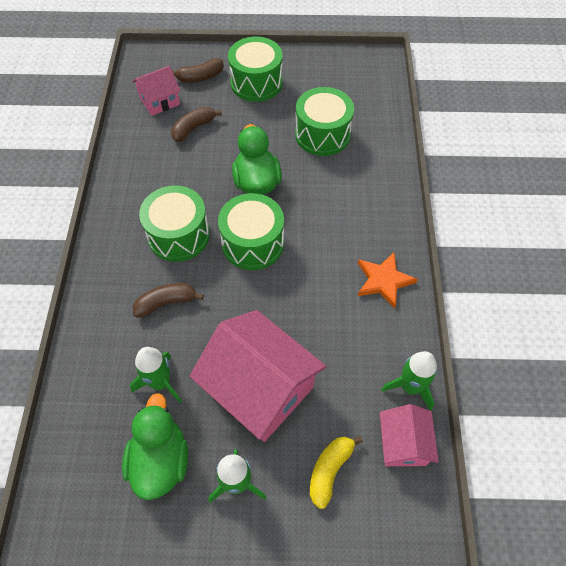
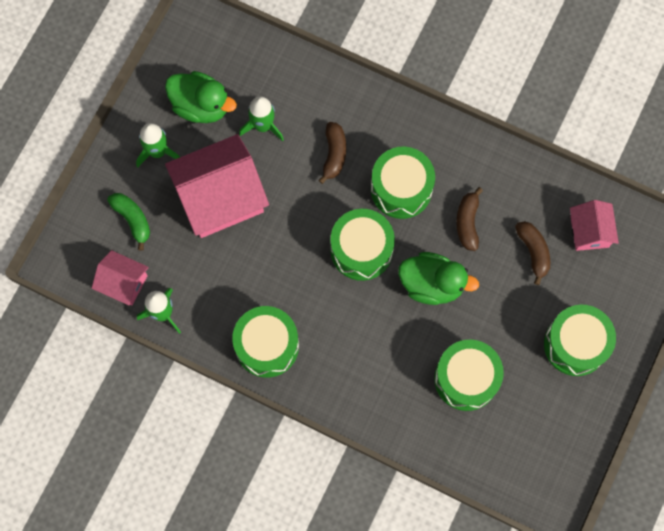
camera: 115 degrees right, 15 degrees up
(200, 77) = (610, 287): brown banana -> brown banana (467, 222)
(329, 470) = (133, 220): yellow banana -> green banana
(383, 280) = (267, 346): orange star -> green drum

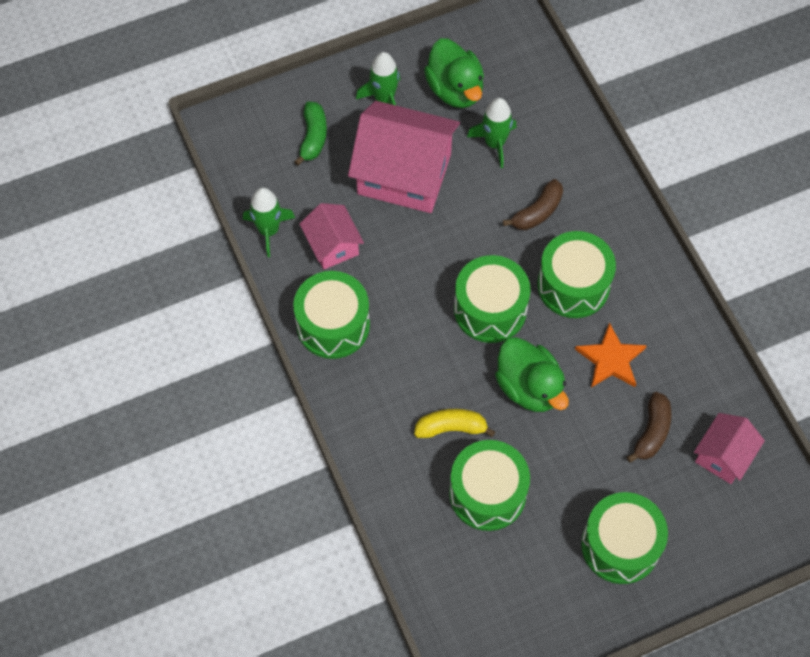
camera: 40 degrees right, 10 degrees down
(123, 283) = (259, 181): pink house -> pink house (332, 245)
(406, 353) = (451, 428): none -> yellow banana
(467, 222) = (610, 359): brown banana -> orange star

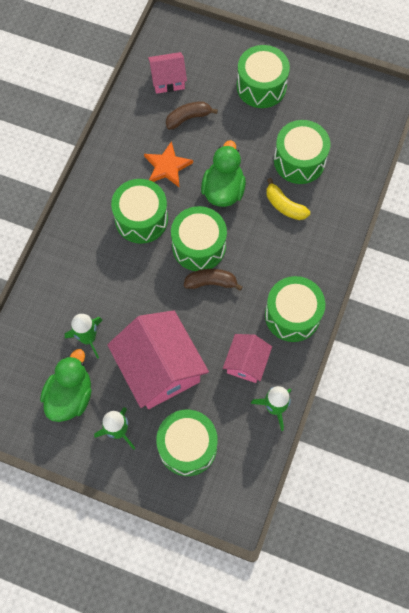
camera: 135 degrees left, 5 degrees up
(313, 137) = (187, 446): green banana -> green drum
(537, 212) = (112, 275): brown banana -> brown banana (211, 282)

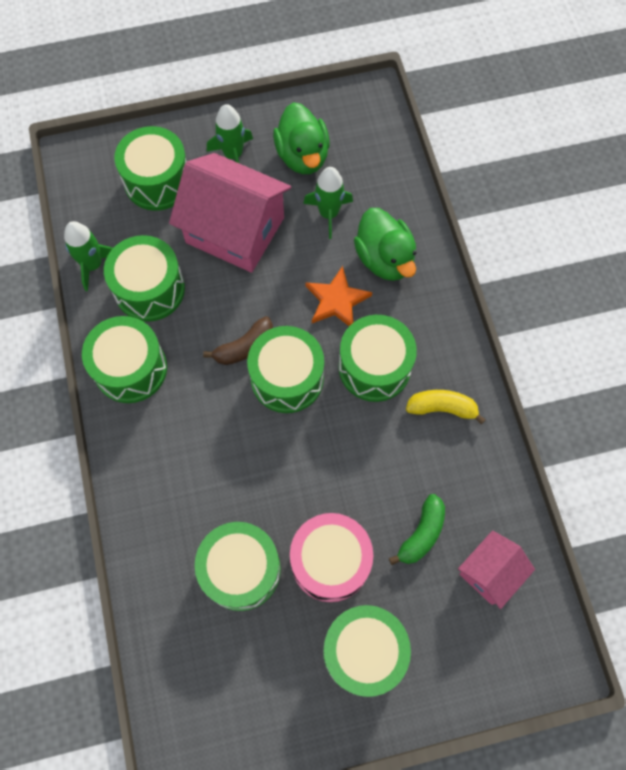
camera: 145 degrees right, 0 degrees up
(167, 167) = (395, 450): orange star -> orange star (336, 300)
(188, 118) = (421, 534): brown banana -> green banana
(223, 190) = (308, 465): green duck -> green duck (384, 259)
(246, 363) = (149, 289): pink house -> green drum
(248, 135) = (330, 561): none -> pink drum
(284, 206) = (221, 494): yellow banana -> yellow banana (442, 408)

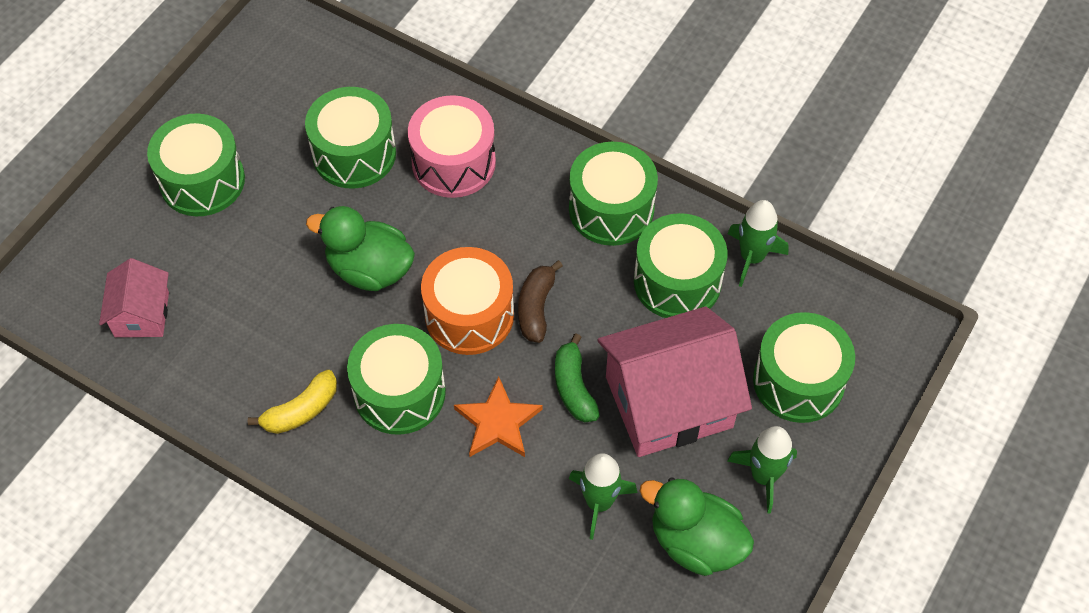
camera: 135 degrees right, 10 degrees down
(287, 378) = (469, 315): green drum -> orange drum
(330, 561) = (287, 215): pink drum -> pink drum (453, 162)
(384, 259) = (494, 506): green duck -> green duck (369, 269)
(421, 534) = (228, 294): green banana -> green banana (573, 387)

